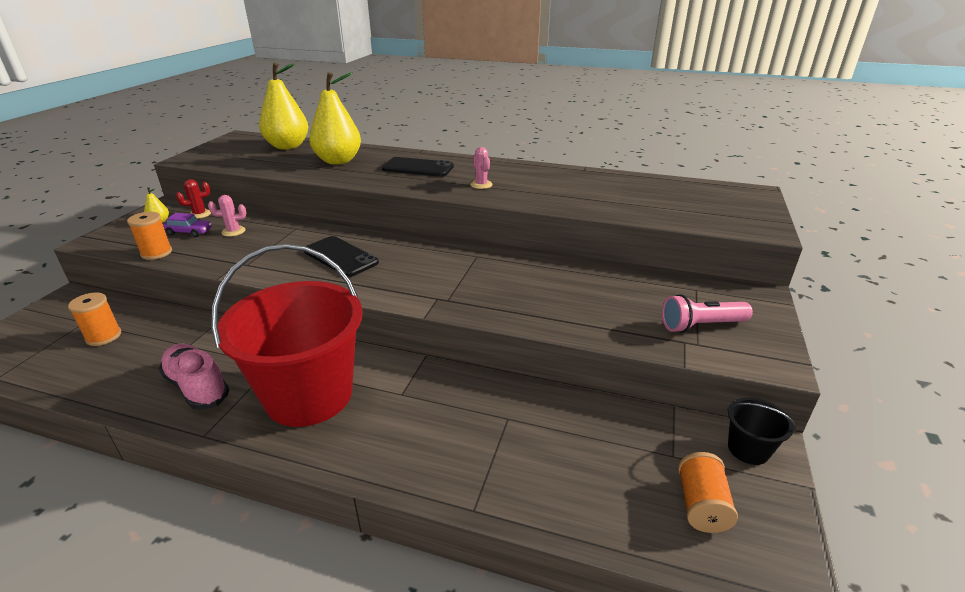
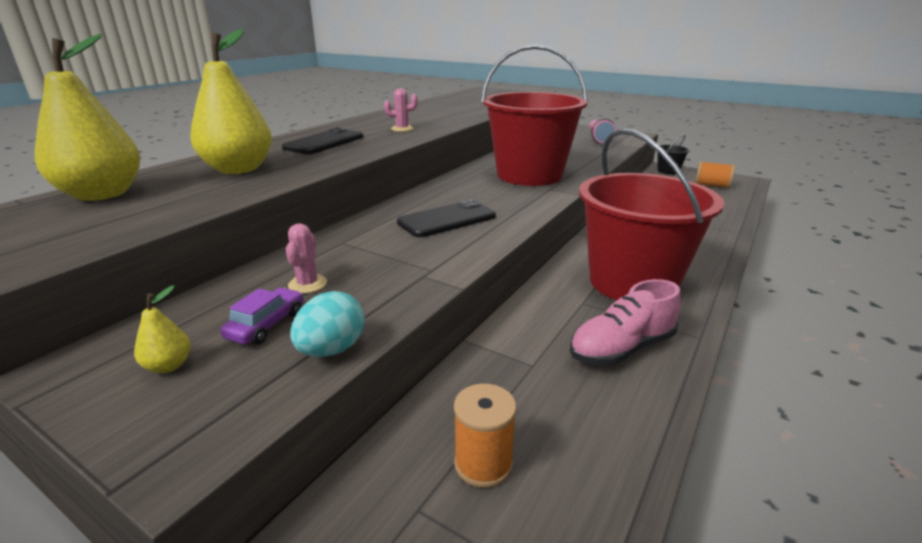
camera: 75 degrees left, 5 degrees down
(156, 253) = (332, 350): orange spool -> turquoise egg
(200, 214) = (188, 321): red cactus -> none
(480, 283) = (529, 175): none -> red bucket

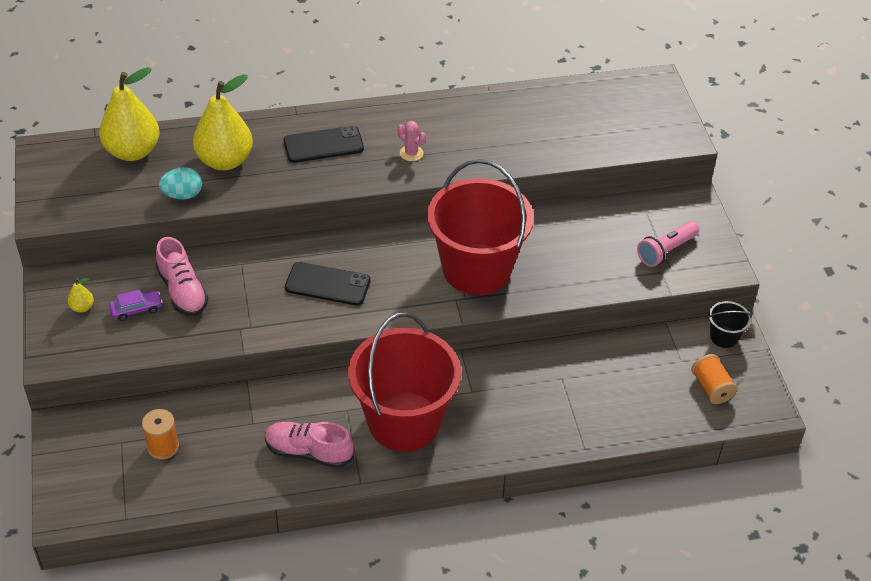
camera: 45 degrees right, 20 degrees up
(307, 284) = (182, 291): pink cactus -> pink shoe
(332, 350) = (142, 347): turquoise egg -> turquoise egg (183, 195)

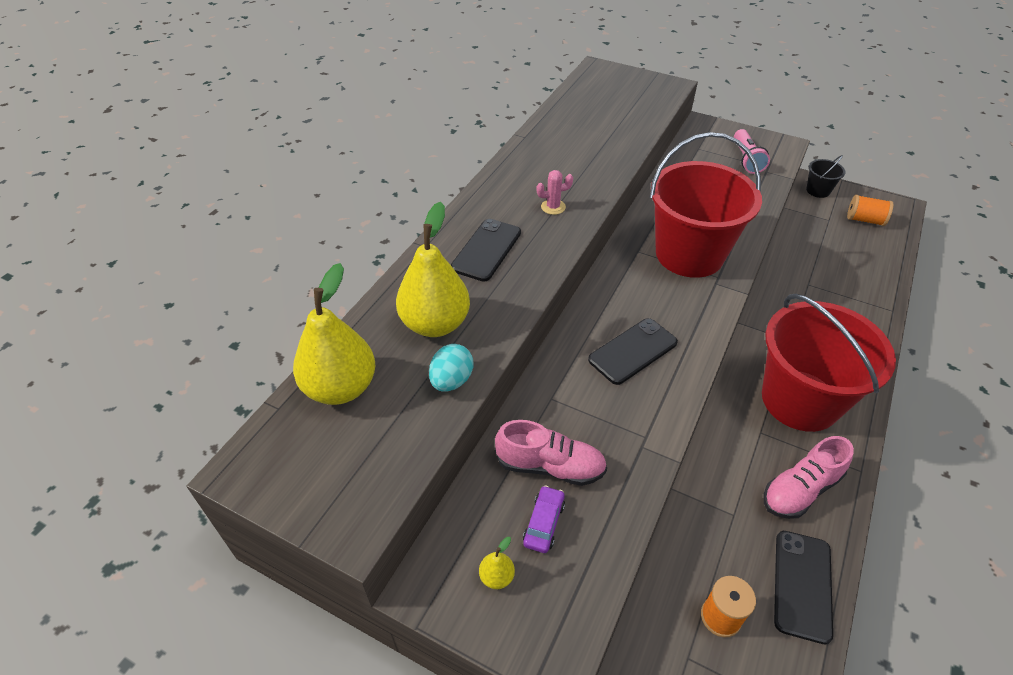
camera: 50 degrees left, 0 degrees up
(223, 481) = (802, 585): none -> black phone

